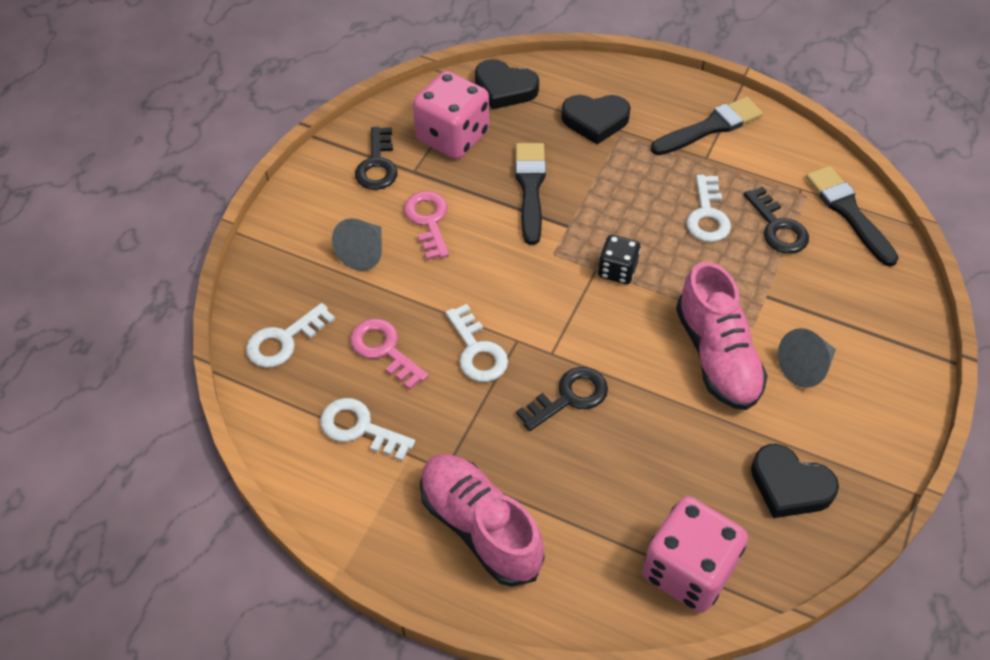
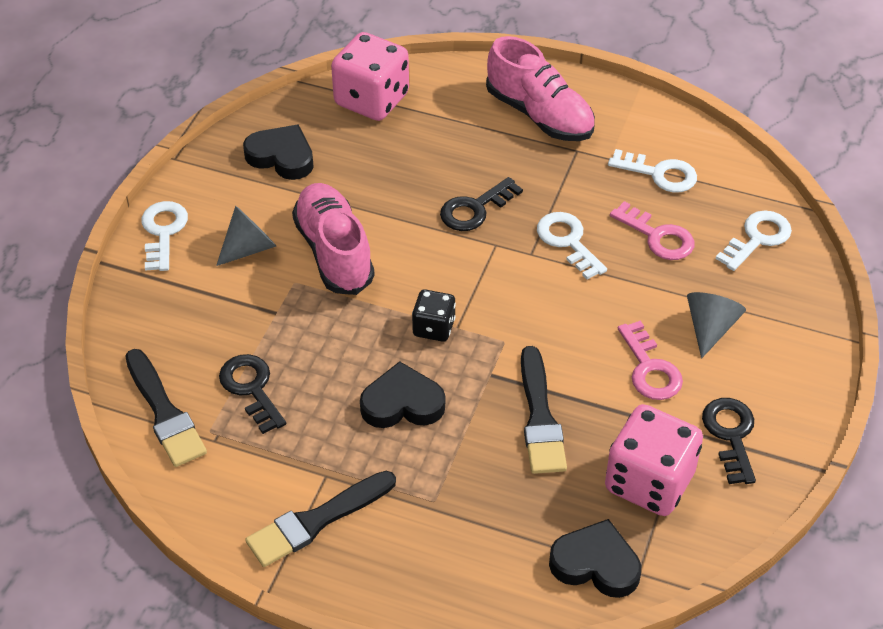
camera: 175 degrees right, 5 degrees down
(595, 121) = (468, 520): black heart -> black heart (402, 403)
(707, 215) = (331, 398): white key -> white key (163, 232)

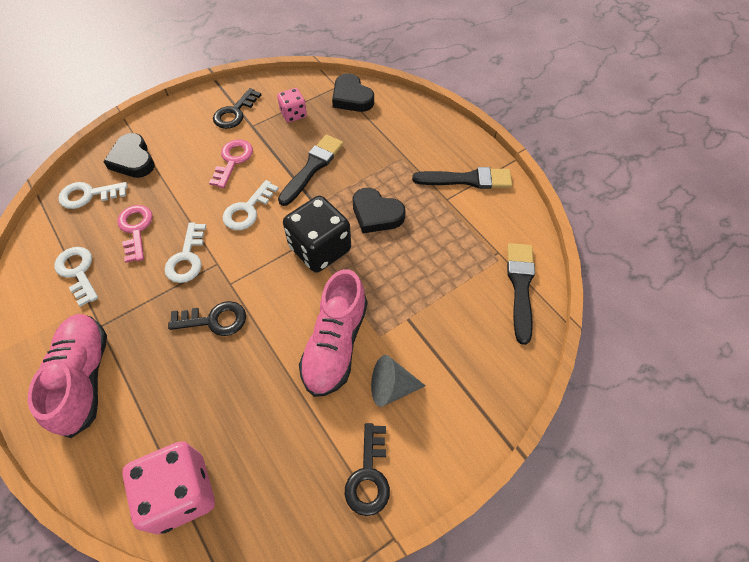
camera: 145 degrees left, 10 degrees up
(163, 232) = (448, 448): white key -> white key (248, 210)
(251, 389) = (457, 272): black key -> black key (369, 475)
(281, 157) = (304, 472): black heart -> black heart (133, 160)
(434, 327) = (320, 249): black dice -> black dice, size x1.83
(649, 482) = (293, 114): pink dice -> pink dice, size x0.55
(710, 328) = (179, 163): grey cone -> none

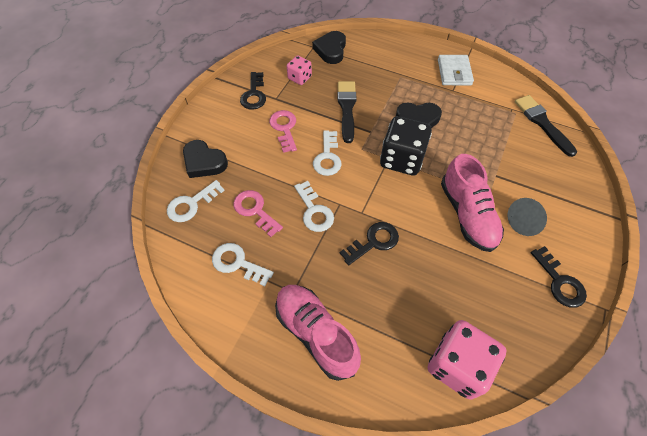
camera: 30 degrees left, 0 degrees up
(351, 97) = (331, 50): black heart -> black heart turned 75 degrees clockwise
(467, 179) = (454, 72): black brush -> white wallet

